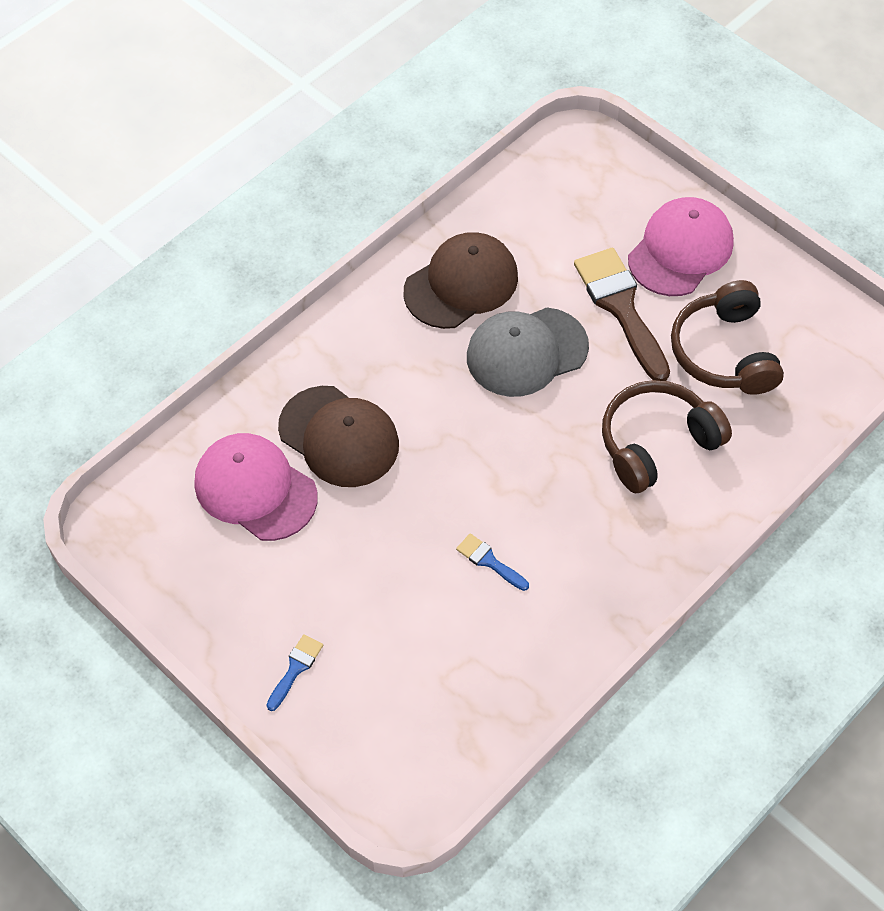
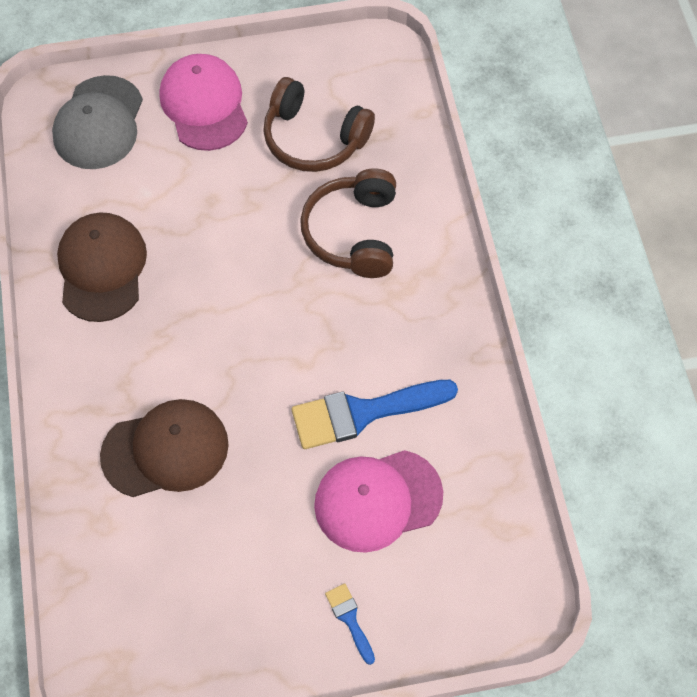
camera: 55 degrees left, 5 degrees up
(255, 489) = (161, 546): pink cap -> pink cap (377, 500)
(489, 561) = (363, 413): blue brush -> blue brush, size x2.16
(526, 352) = (203, 265): grey cap -> grey cap (99, 123)
(620, 307) = (219, 176): brown brush -> none

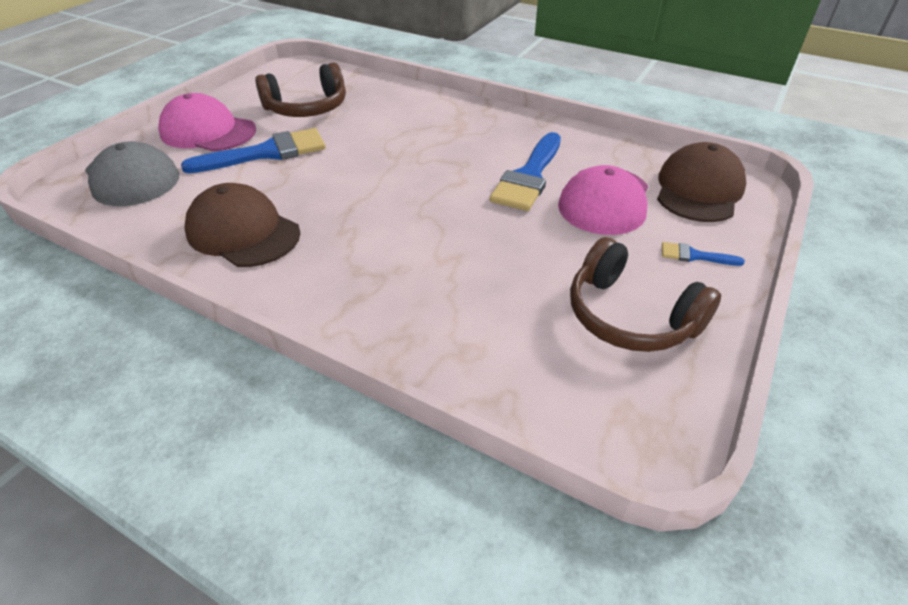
camera: 50 degrees left, 20 degrees down
(165, 450) = (445, 277): brown cap -> brown cap (698, 189)
(214, 180) = (267, 153): none -> blue brush
(353, 233) = (394, 124): brown headphones -> brown headphones (630, 316)

